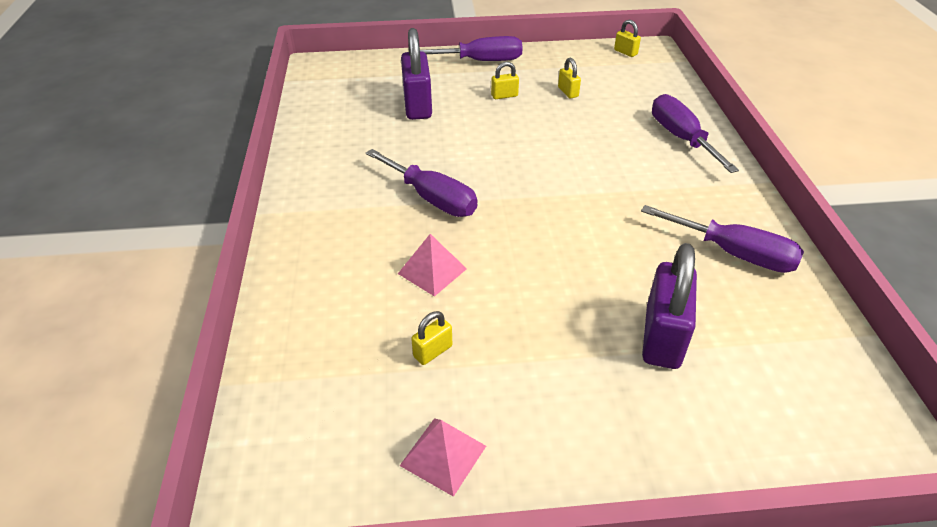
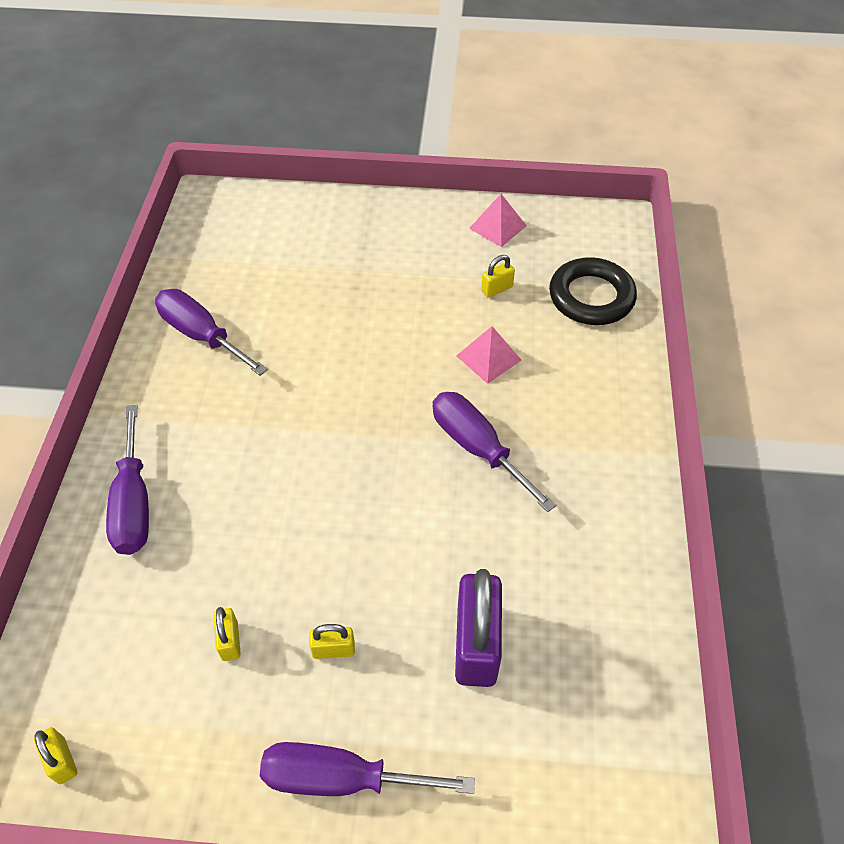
camera: 170 degrees left, 10 degrees up
(313, 357) = (591, 297): none -> black ring
(662, 337) = (314, 275): purple padlock -> none

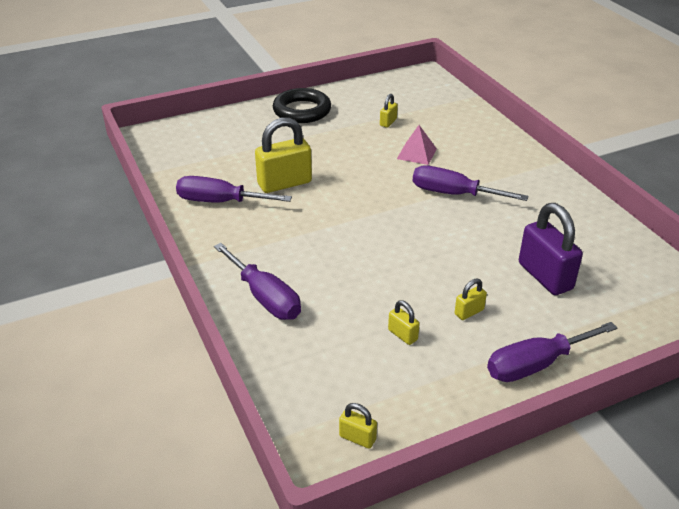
camera: 30 degrees left, 15 degrees down
(292, 338) = (284, 183): none -> yellow padlock
(497, 227) = (358, 95): pink pyramid -> none
(591, 297) = (446, 110): black ring -> black ring (302, 111)

